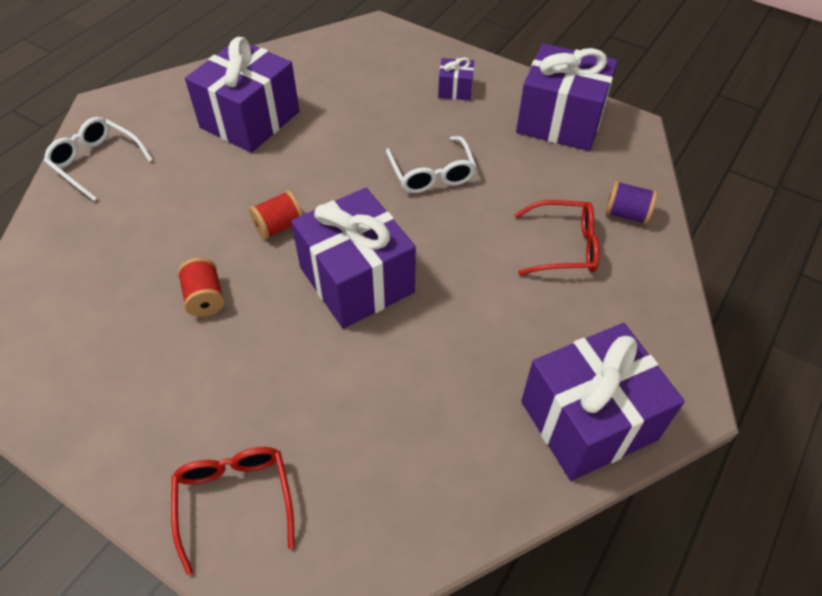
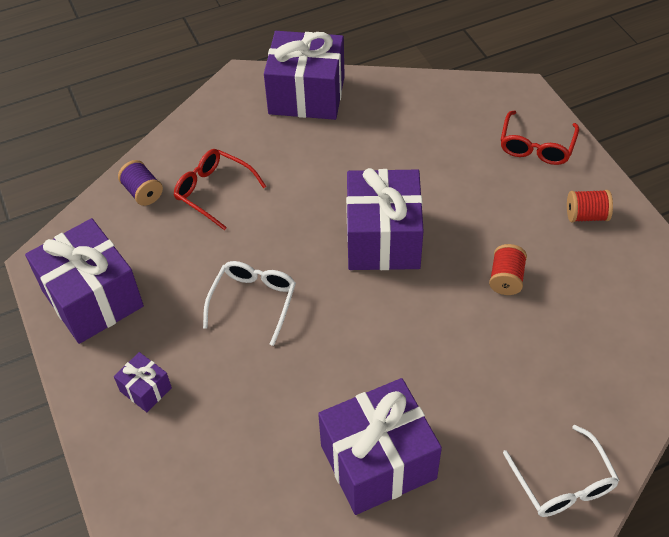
camera: 145 degrees left, 0 degrees up
(279, 226) = (417, 314): red spool -> red spool (586, 215)

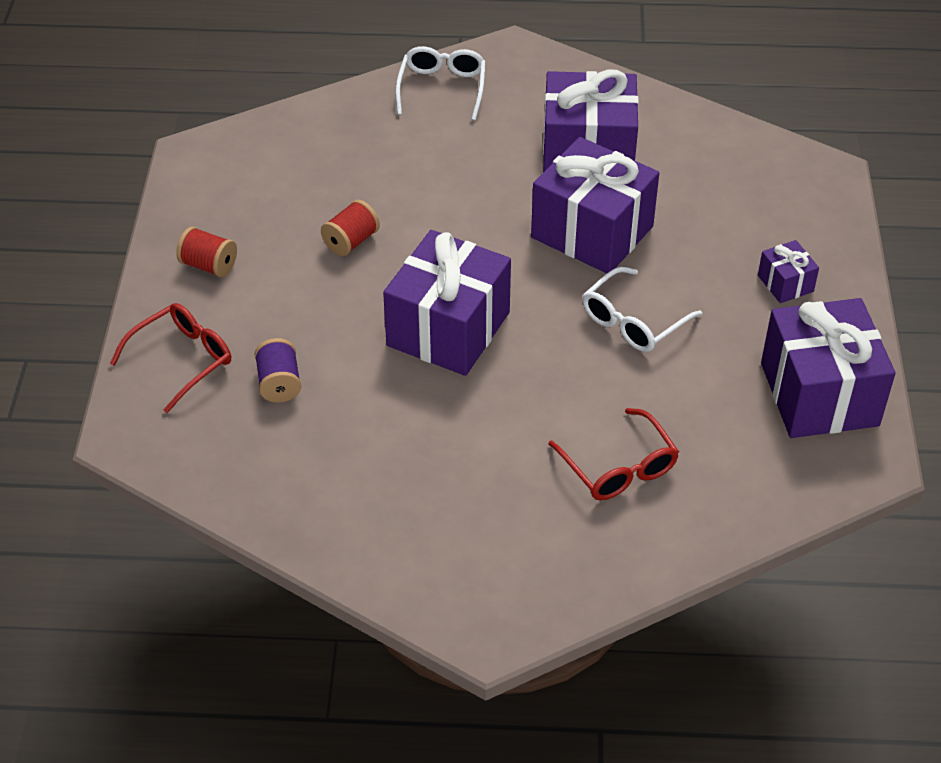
camera: 155 degrees left, 5 degrees down
(143, 192) = (714, 505): purple spool -> purple spool (279, 383)
(306, 95) = (412, 561): purple gift -> purple gift (592, 232)

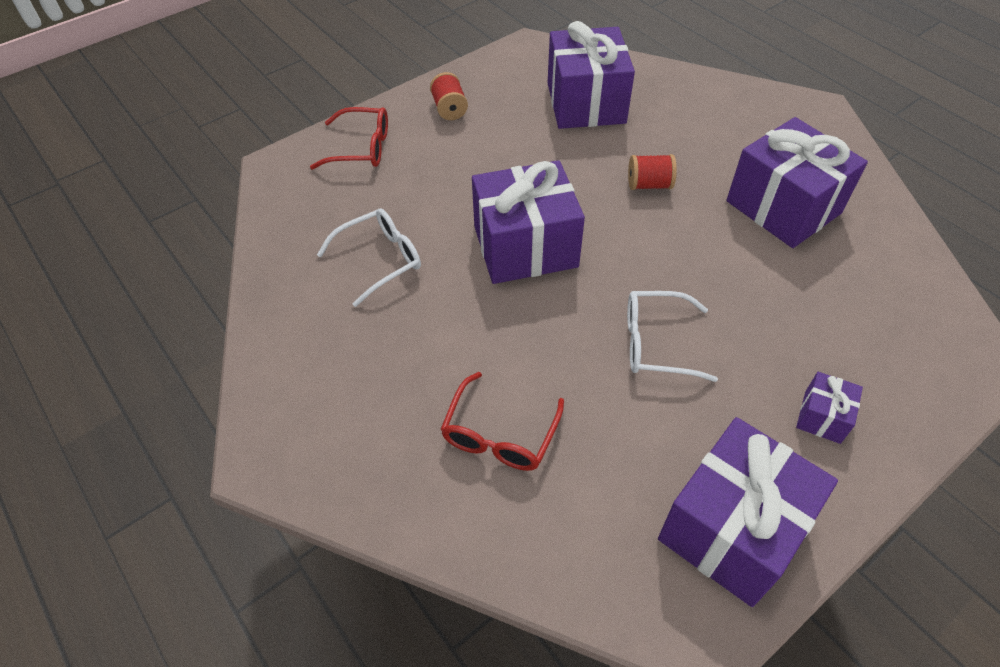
camera: 50 degrees right, 5 degrees up
(279, 383) = (387, 200): purple spool -> none
(351, 241) = (545, 151): red spool -> red spool (649, 185)
(442, 88) = (733, 102): white glasses -> white glasses (380, 260)
(592, 232) = (712, 260): purple gift -> purple gift (586, 103)

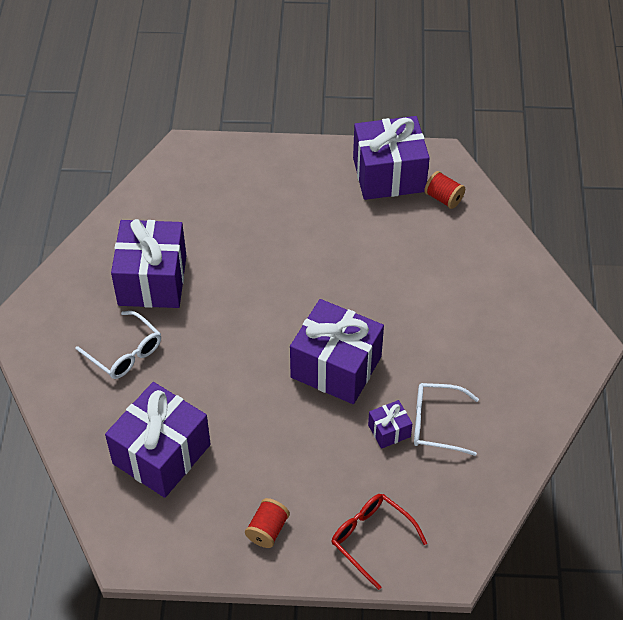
camera: 140 degrees left, 0 degrees up
(500, 434) = (455, 276): red glasses -> none
(649, 185) = (208, 353): red spool -> red spool (443, 198)
(656, 343) = (327, 262): white glasses -> white glasses (125, 353)
(822, 417) = (292, 181): purple gift -> purple gift (389, 431)

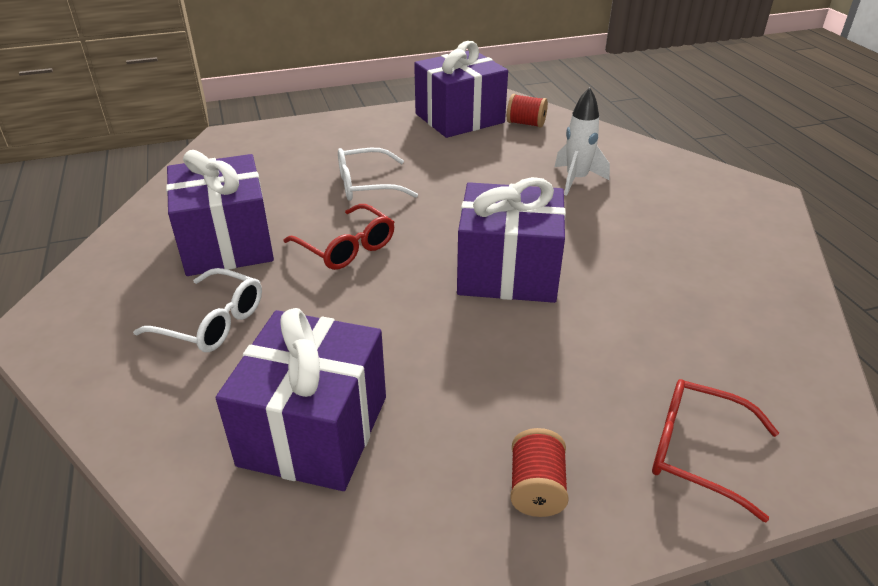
camera: 20 degrees left, 15 degrees down
(233, 309) = (346, 247): none -> red glasses
(389, 431) = (620, 318): purple gift -> none
(436, 423) = (670, 297): white glasses -> white glasses (366, 185)
(443, 284) = (576, 180): none -> white rocket

